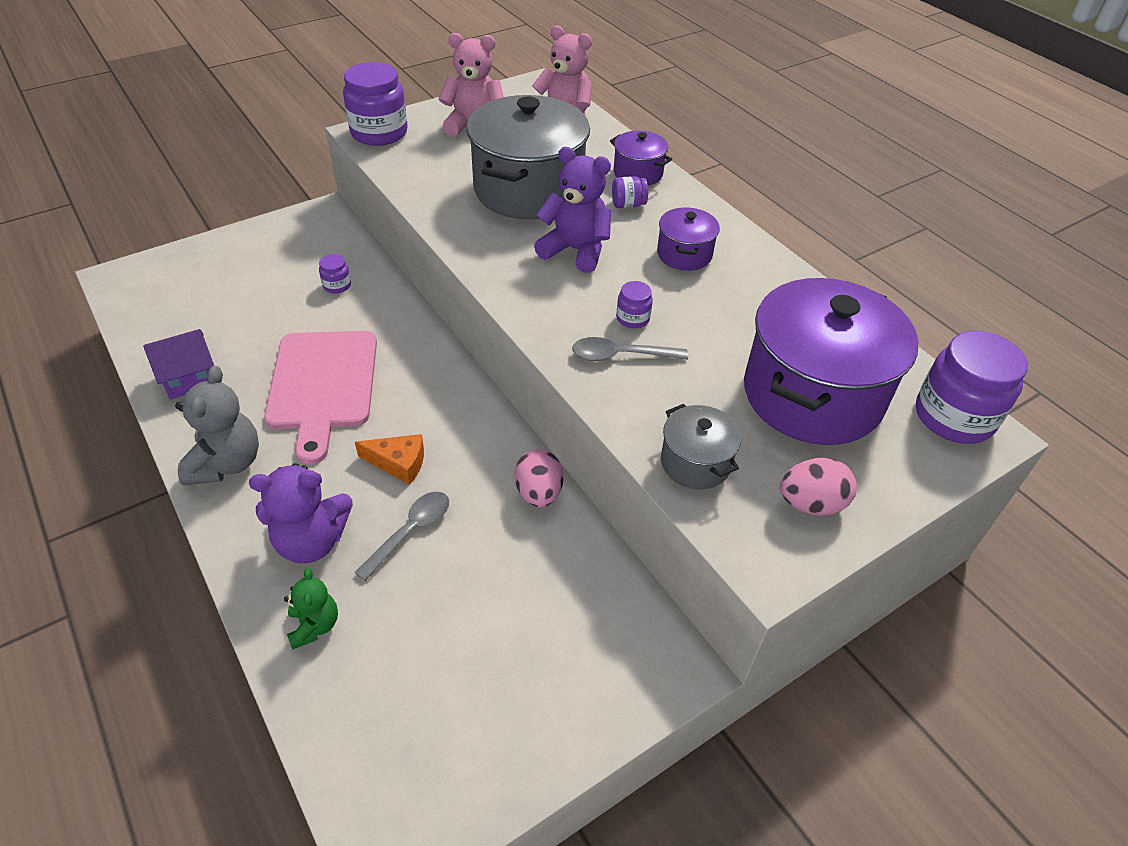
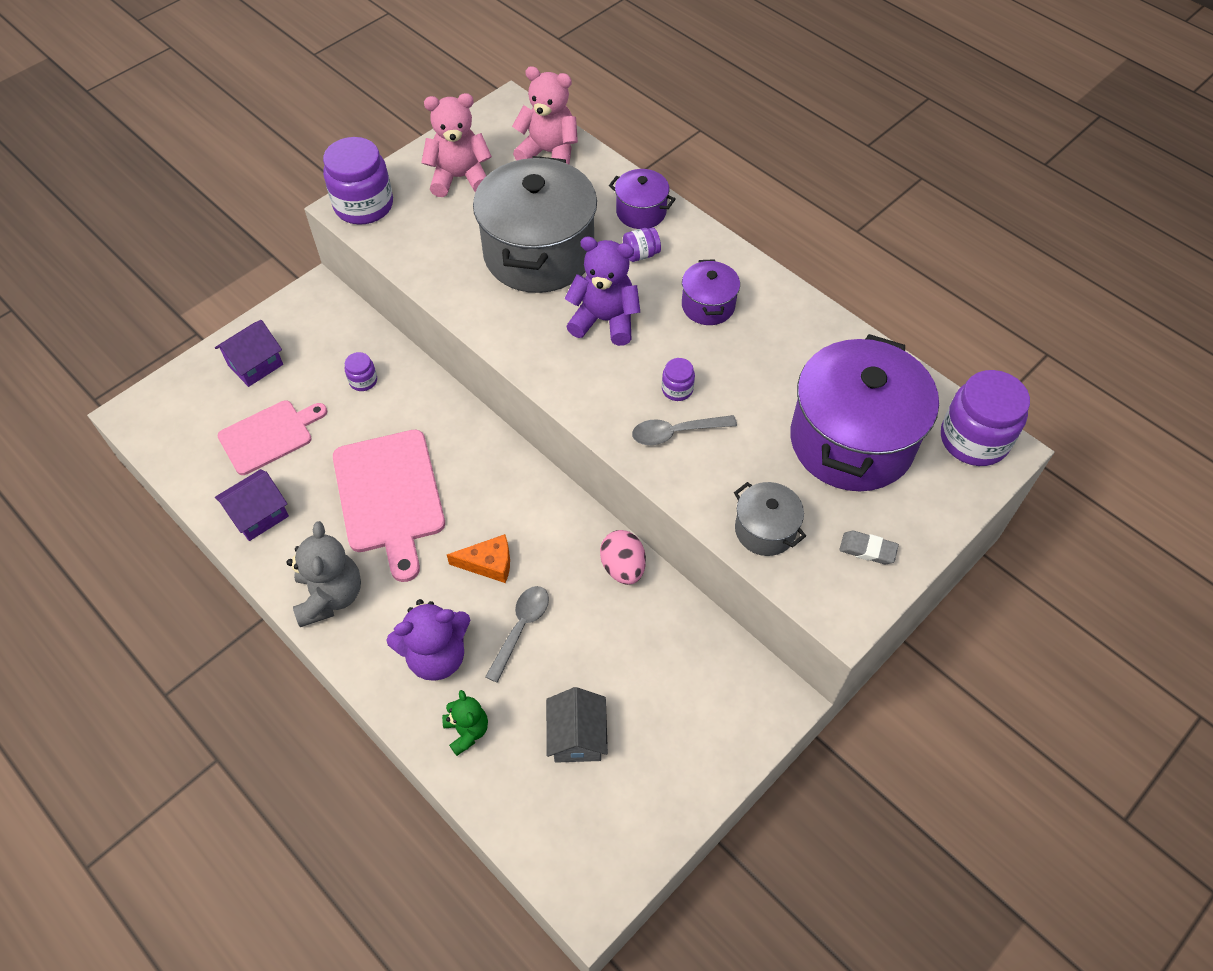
camera: 10 degrees left, 10 degrees up
(230, 315) = (269, 435): none -> pink cutting board
(244, 257) = (255, 365): none -> purple house
(434, 657) = (577, 736): none -> grey house
(811, 504) = (867, 549): pink egg -> grey eraser

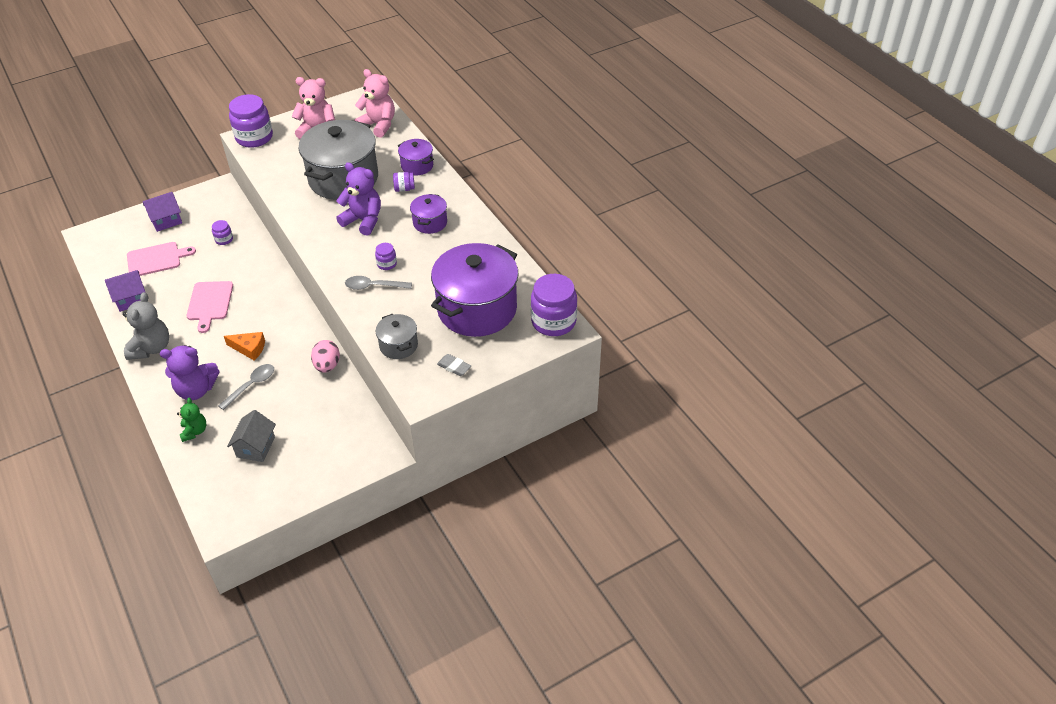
camera: 15 degrees right, 10 degrees down
(390, 496) = (210, 303): pink cutting board -> pink cutting board, size x0.66

